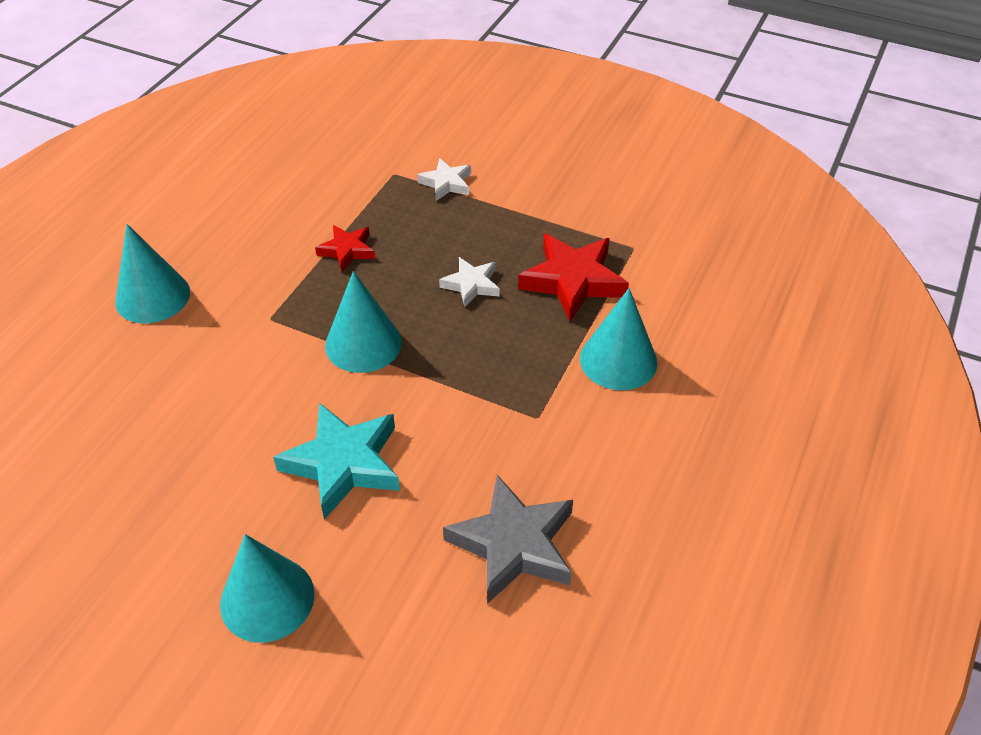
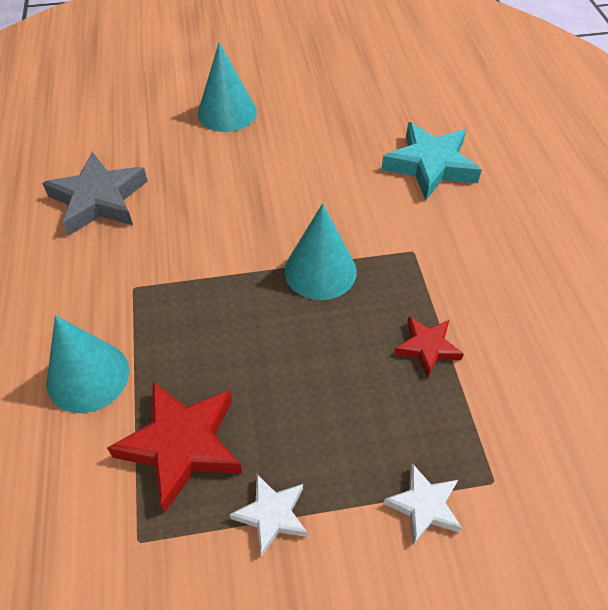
camera: 145 degrees right, 5 degrees up
(152, 296) = (517, 219): turquoise cone -> none
(344, 463) = (250, 188): turquoise star -> turquoise star (430, 165)
(471, 285) = (280, 379): white star -> white star (272, 515)

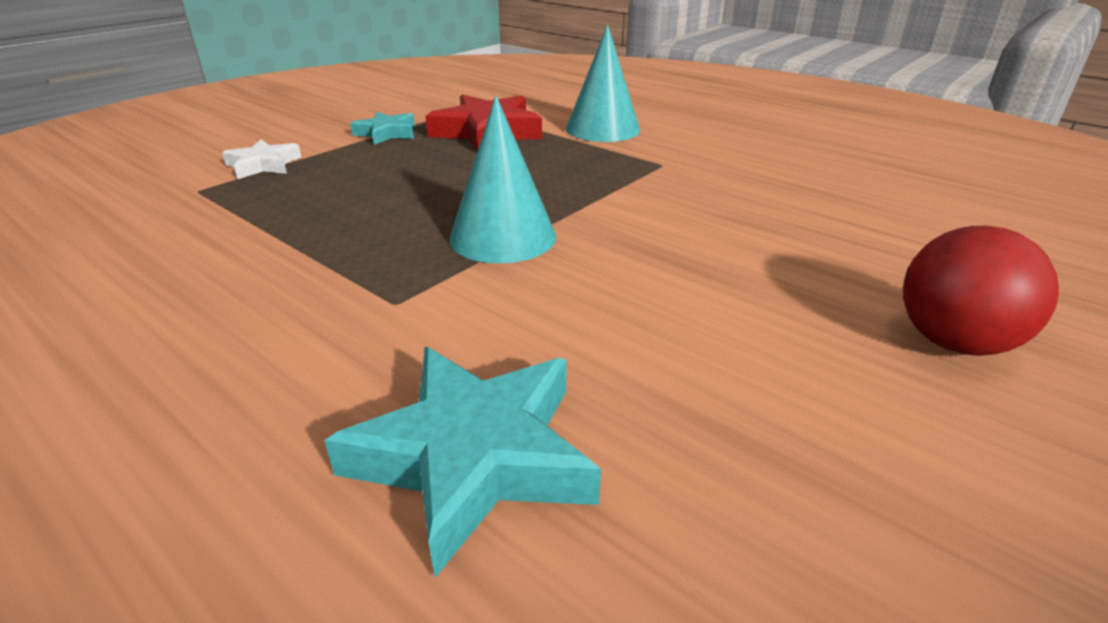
camera: 140 degrees right, 20 degrees down
(99, 200) = (825, 190): grey star -> none
(227, 112) = (953, 342): turquoise cone -> red ball
(272, 515) = (386, 133): white star -> turquoise star
(427, 348) = (311, 232): red star -> none

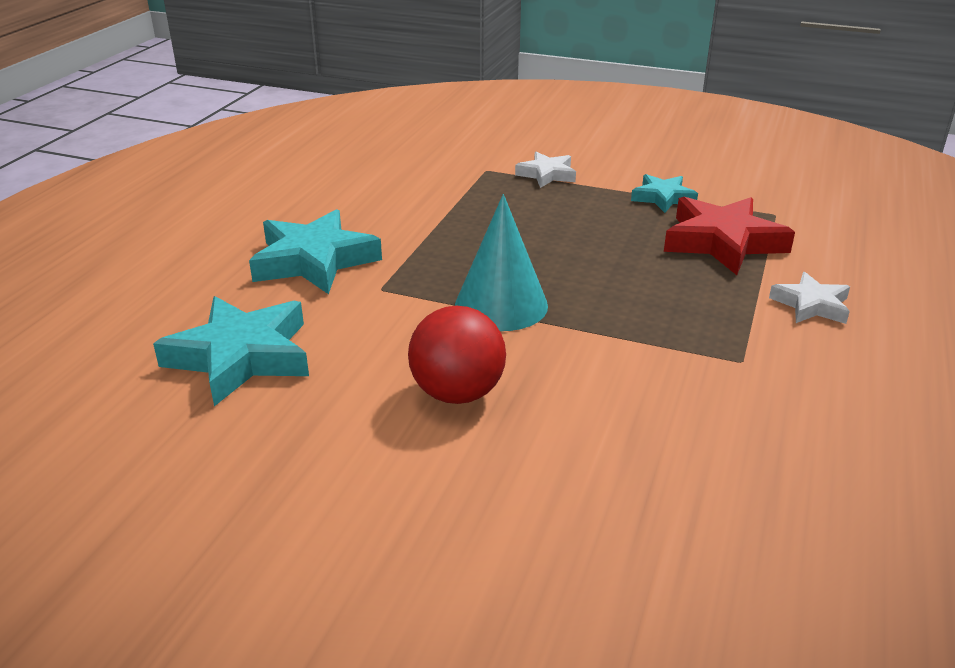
camera: 70 degrees right, 0 degrees up
(258, 346) = (314, 260): none -> turquoise star
(603, 129) = (811, 305): turquoise cone -> white star
(953, 342) = (458, 577): red ball -> red ball (457, 393)

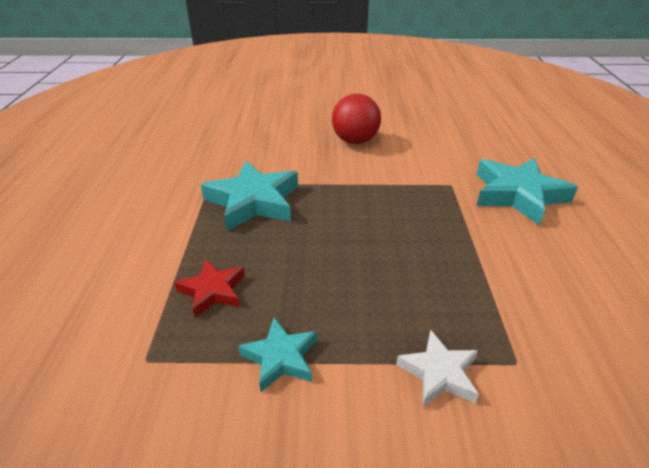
camera: 160 degrees right, 5 degrees up
(241, 356) = (471, 136): turquoise star -> turquoise star (253, 201)
(501, 305) = (367, 189): turquoise cone -> none
(722, 242) = (213, 291): red star -> red star, size x0.56
(811, 305) = (151, 233): white star -> none

